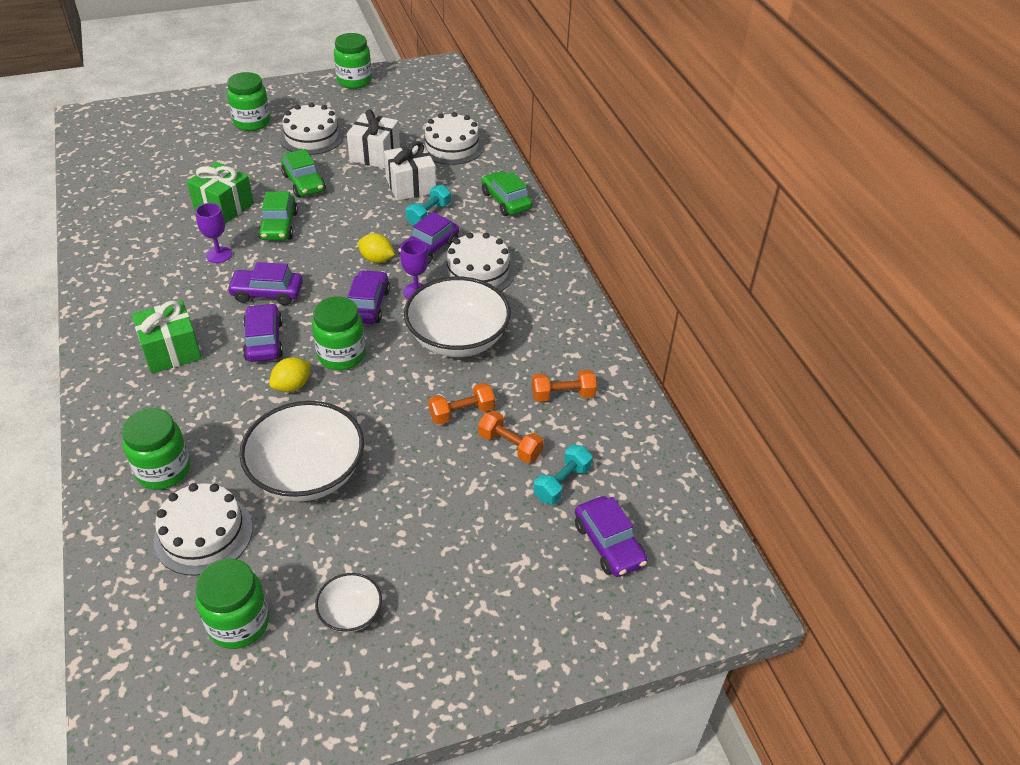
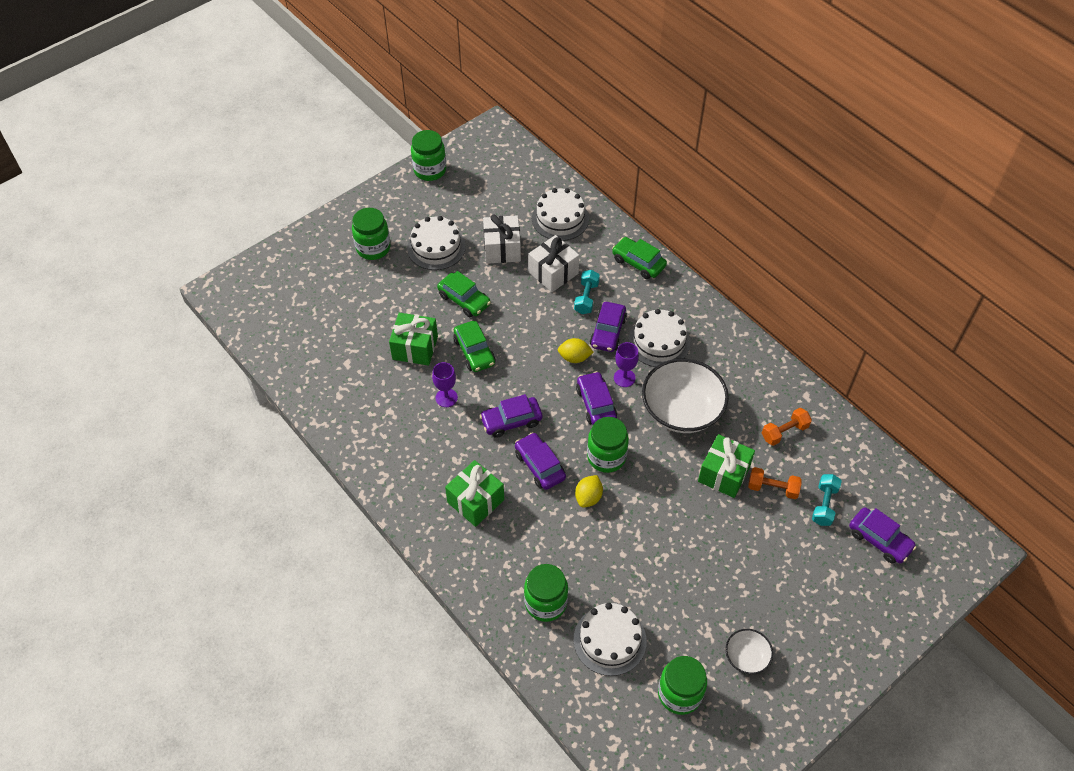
camera: 20 degrees left, 10 degrees up
(307, 473) = (648, 565): white bowl -> none
(461, 413) = (723, 474): orange dumbbell -> green gift

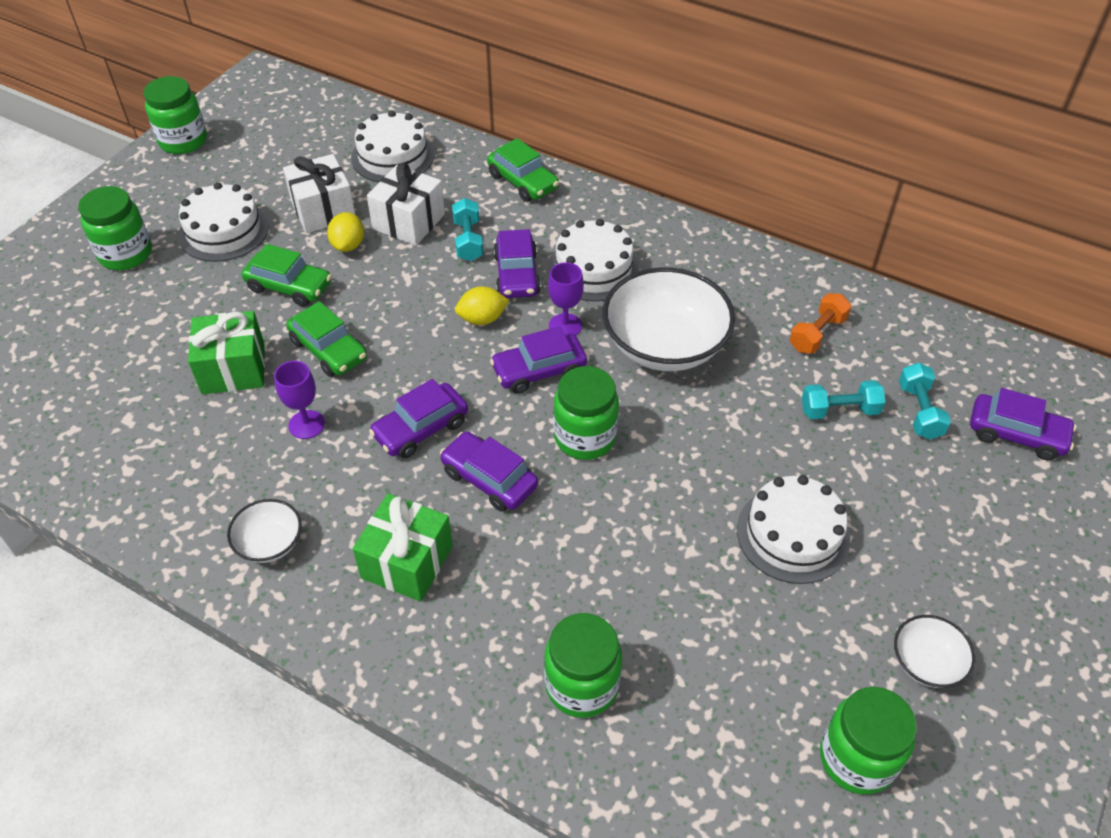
camera: 20 degrees left, 5 degrees down
(404, 465) = (269, 543): none -> white bowl
(588, 497) = (582, 502): yellow lemon -> yellow lemon (348, 245)
(596, 404) = (539, 370): purple car -> purple car turned 75 degrees counterclockwise
(610, 640) = (709, 710): white cake -> white cake (793, 534)
(638, 263) = (523, 182): green car -> green car turned 150 degrees counterclockwise
(723, 474) = (763, 411): green gift -> none
(772, 488) = (839, 410): orange dumbbell -> turquoise dumbbell

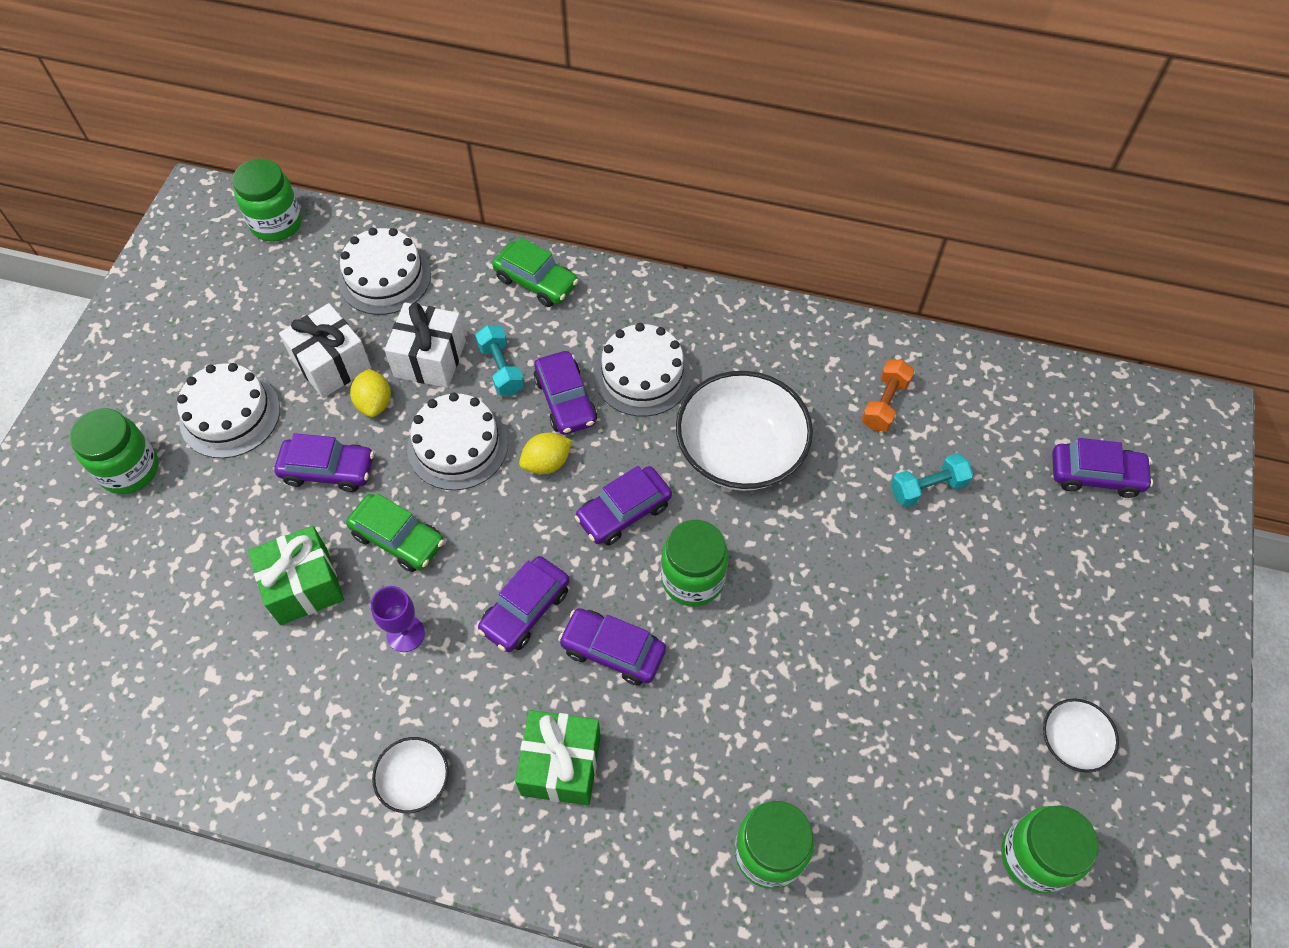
camera: 15 degrees left, 10 degrees up
(183, 141) = (140, 306): green jar -> green jar (276, 223)
(289, 287) = (328, 470): green car -> purple car
(565, 326) = (634, 452): purple goblet -> none
(793, 534) = (919, 638): white cake -> white cake (457, 446)
(919, 411) = (1002, 471): turquoise dumbbell -> none

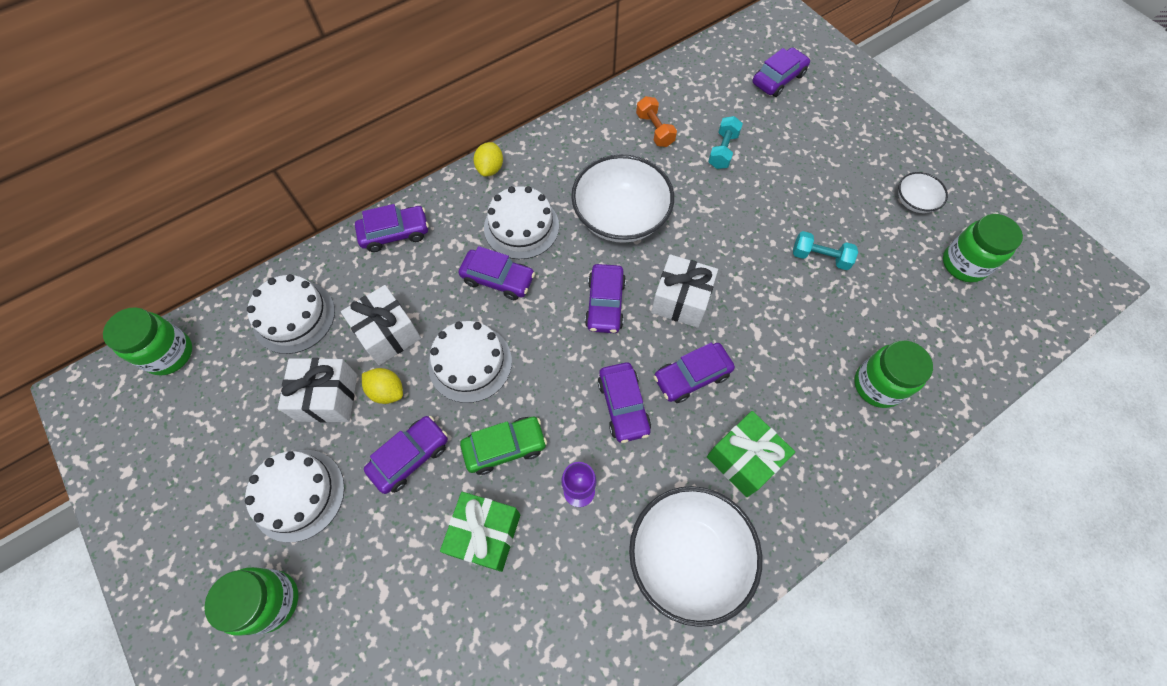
camera: 50 degrees left, 5 degrees up
(415, 780) = (688, 557): white bowl -> white bowl, size x2.06
(501, 369) = (439, 298): turquoise dumbbell -> turquoise dumbbell (820, 257)
(536, 281) = (395, 233): green car -> purple car
(547, 463) = (532, 321): yellow lemon -> yellow lemon (490, 168)
(692, 579) = (681, 300): green jar -> white gift

